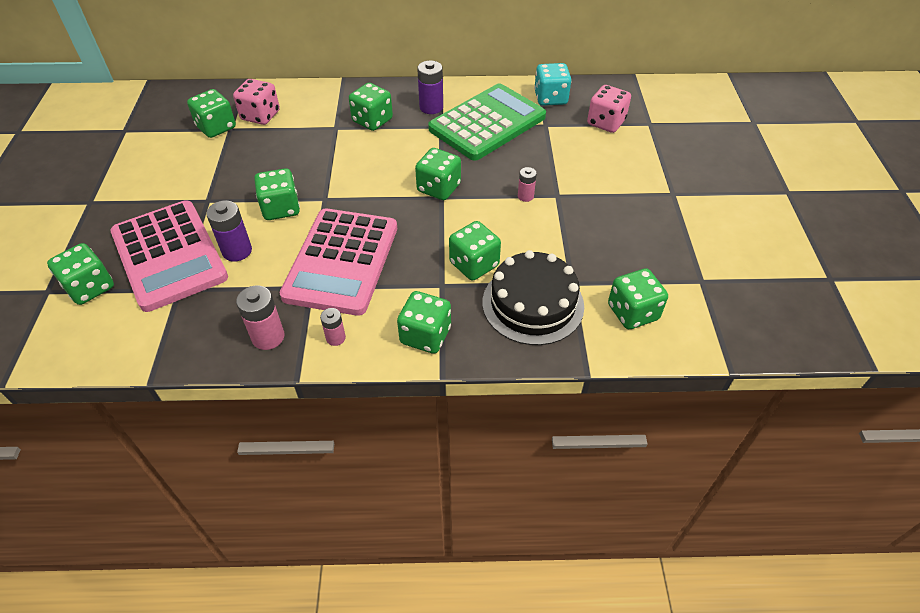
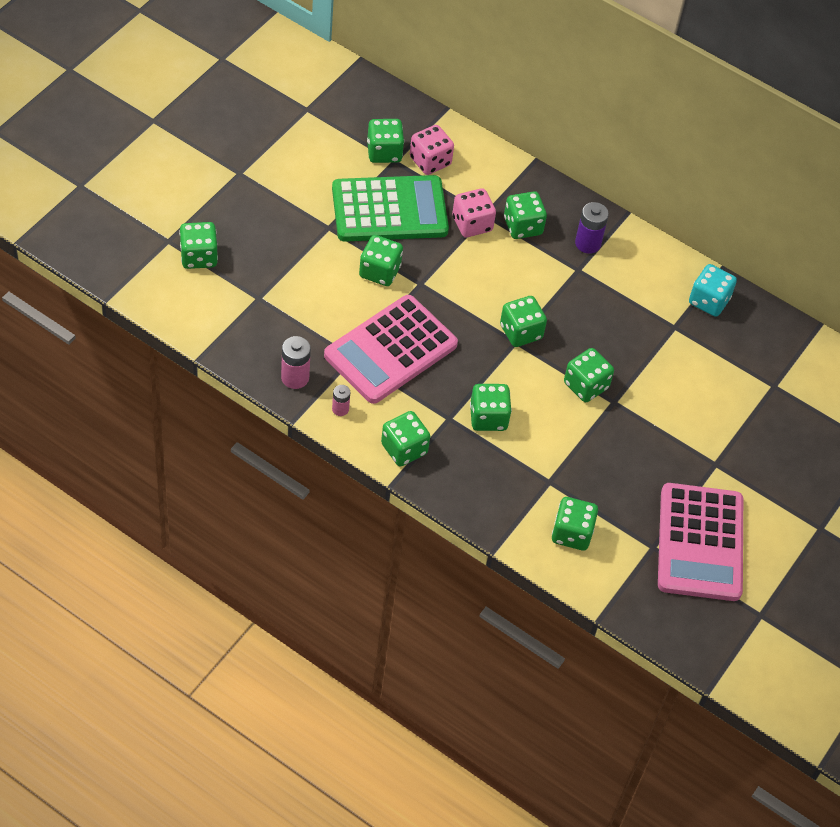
camera: 30 degrees right, 5 degrees up
(169, 255) = (269, 263): pink calculator -> pink calculator (700, 543)
(237, 251) = (320, 291): purple battery -> none
(487, 123) = (623, 292): green calculator -> green calculator (389, 210)
(525, 196) = (586, 385): pink battery -> green dice
(533, 304) = (503, 477): black cake -> none
(606, 122) = (733, 359): pink dice -> pink dice (472, 224)

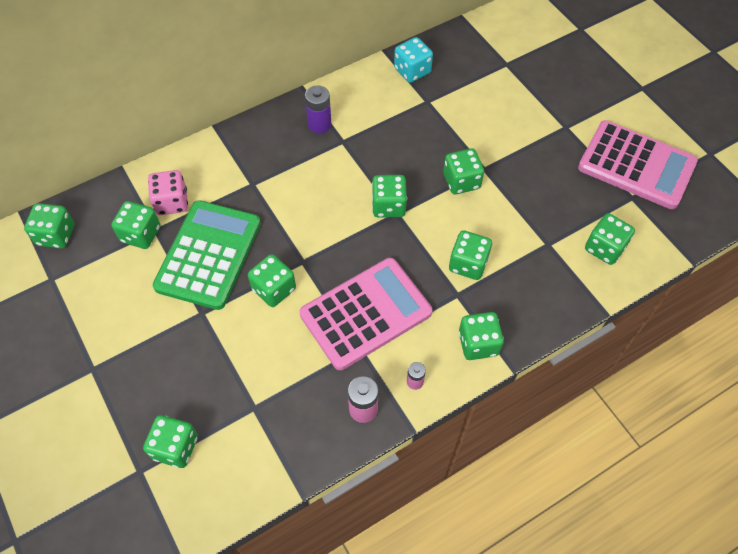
camera: 60 degrees left, 5 degrees up
(390, 350) = (365, 313): pink calculator -> pink calculator turned 105 degrees counterclockwise
(472, 224) = (258, 197): pink dice -> none
(523, 226) = (279, 162): green dice -> green dice (56, 235)

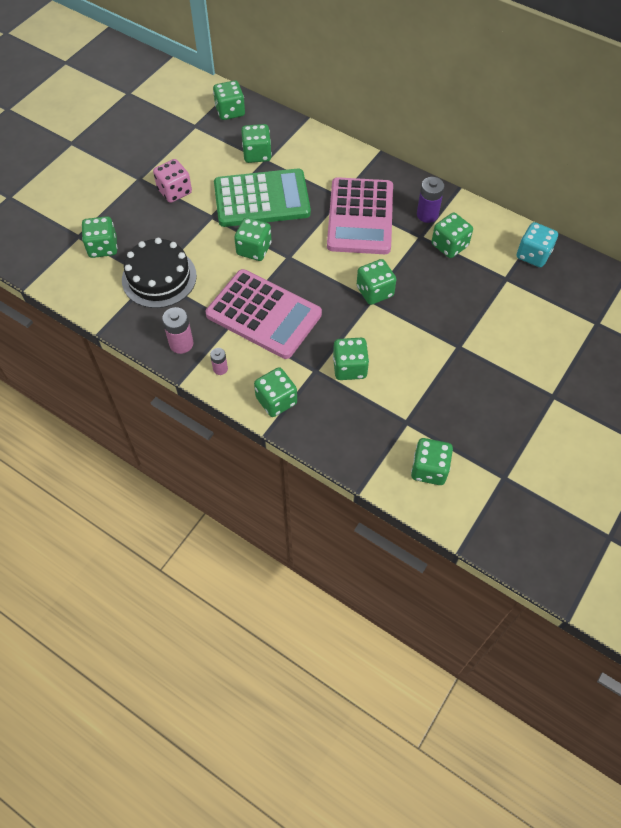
camera: 65 degrees right, 0 degrees up
(172, 202) = (294, 158): pink dice -> pink dice (174, 191)
(258, 399) = (159, 278): none -> black cake
(461, 181) = (433, 334): green dice -> green dice (449, 245)
(636, 165) = (546, 470): pink calculator -> pink calculator (360, 217)

